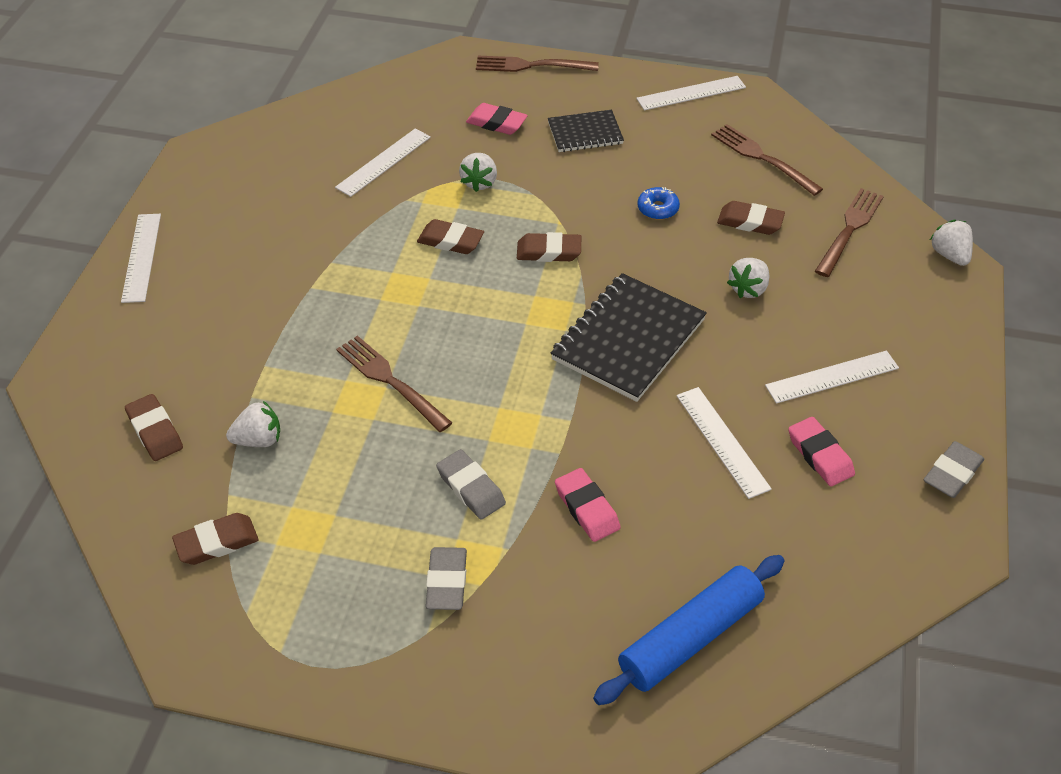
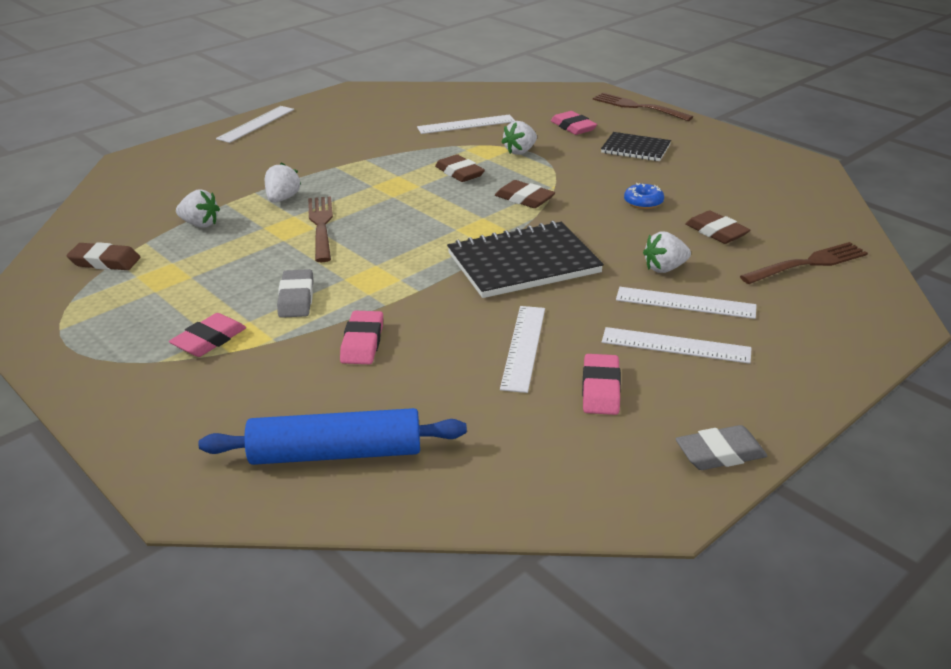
camera: 35 degrees right, 15 degrees down
(155, 431) = (149, 199): brown eraser -> none
(447, 582) = (209, 340): grey eraser -> pink eraser
(691, 93) = (754, 151): white ruler -> white ruler (685, 303)
(762, 158) = (774, 201): brown fork -> none
(949, 255) = (896, 310): white strawberry -> white strawberry (282, 199)

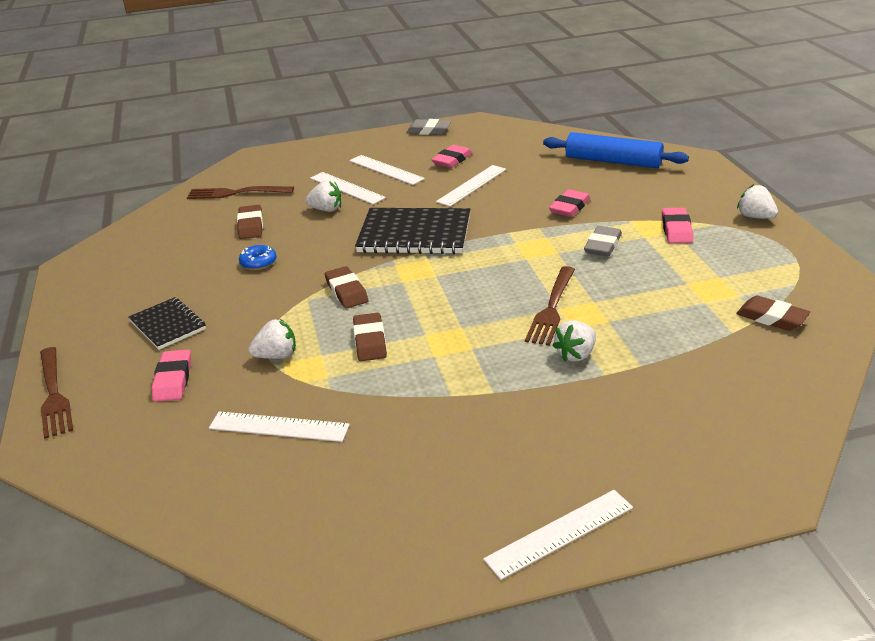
camera: 150 degrees left, 0 degrees up
(200, 224) = (673, 341): white strawberry -> white strawberry (755, 217)
(209, 340) = (676, 229): pink eraser -> pink eraser turned 60 degrees counterclockwise

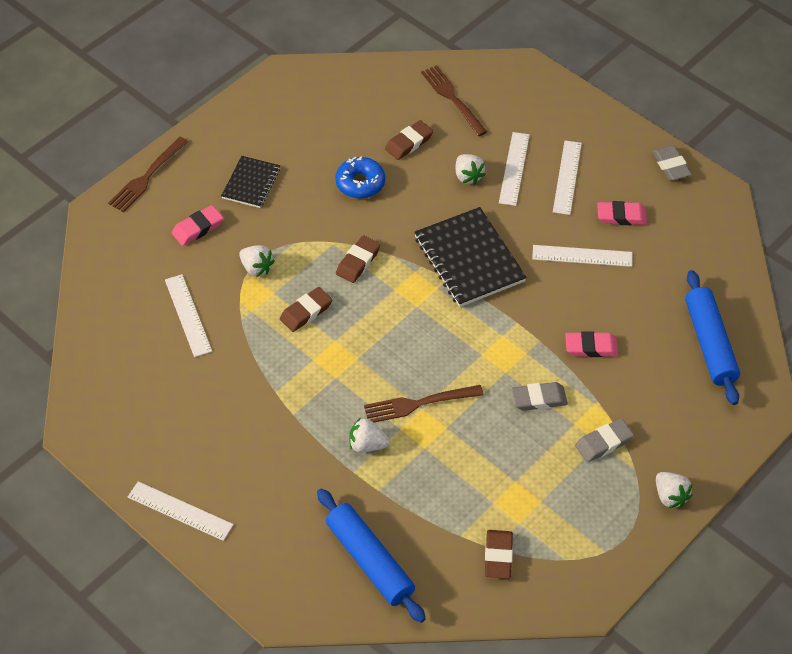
camera: 55 degrees right, 20 degrees up
(258, 263) = (360, 183): blue donut -> blue donut, size x1.51
(676, 229) = (603, 443): pink eraser -> grey eraser
(731, 399) = (370, 560): none -> blue rolling pin
(755, 217) = (670, 496): white strawberry -> white strawberry turned 135 degrees clockwise

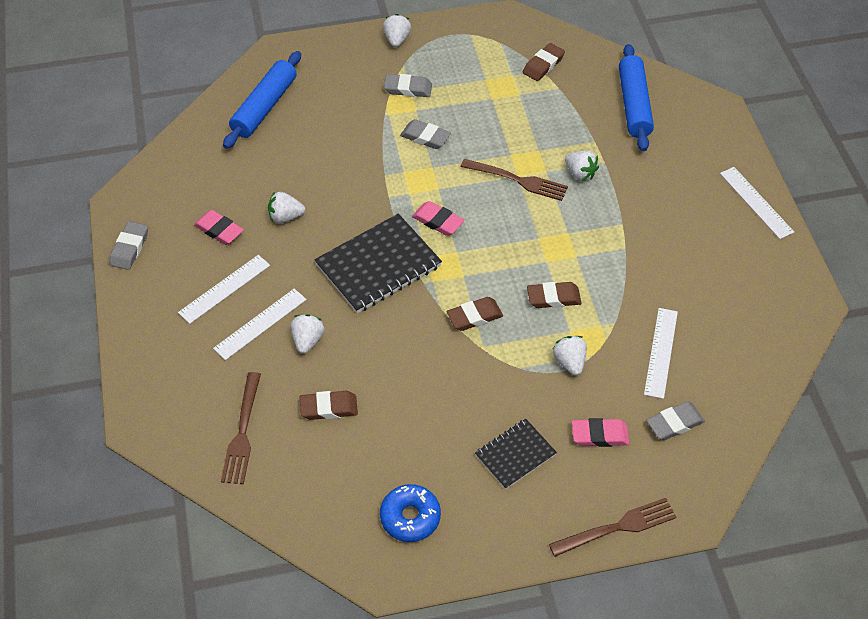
camera: 145 degrees left, 0 degrees up
(145, 266) = (674, 423): none -> grey eraser
(360, 183) = (410, 392): blue donut -> blue donut (410, 517)
(469, 259) = (378, 265): black notebook -> black notebook turned 45 degrees clockwise
(582, 256) = (285, 217): white ruler -> white strawberry
(591, 347) = (351, 149): pink eraser -> pink eraser (438, 221)

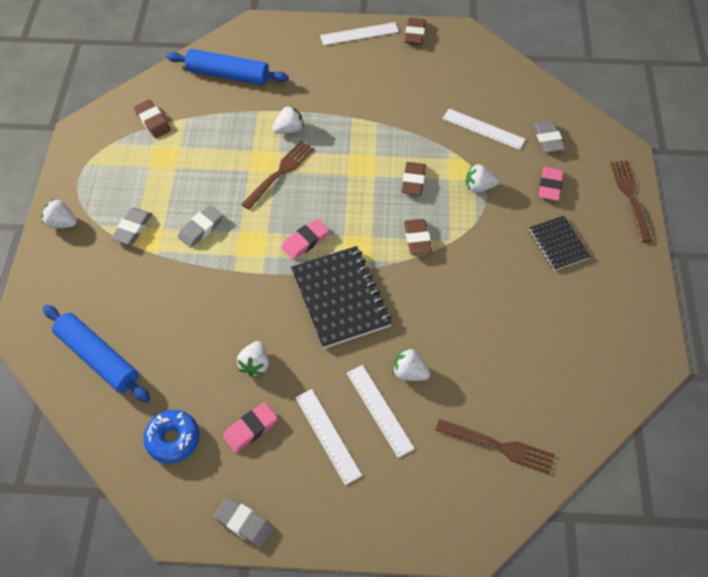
camera: 75 degrees left, 5 degrees up
(329, 408) = (487, 369): brown eraser -> brown eraser (414, 34)
(410, 517) = (605, 329): blue donut -> blue donut (173, 439)

